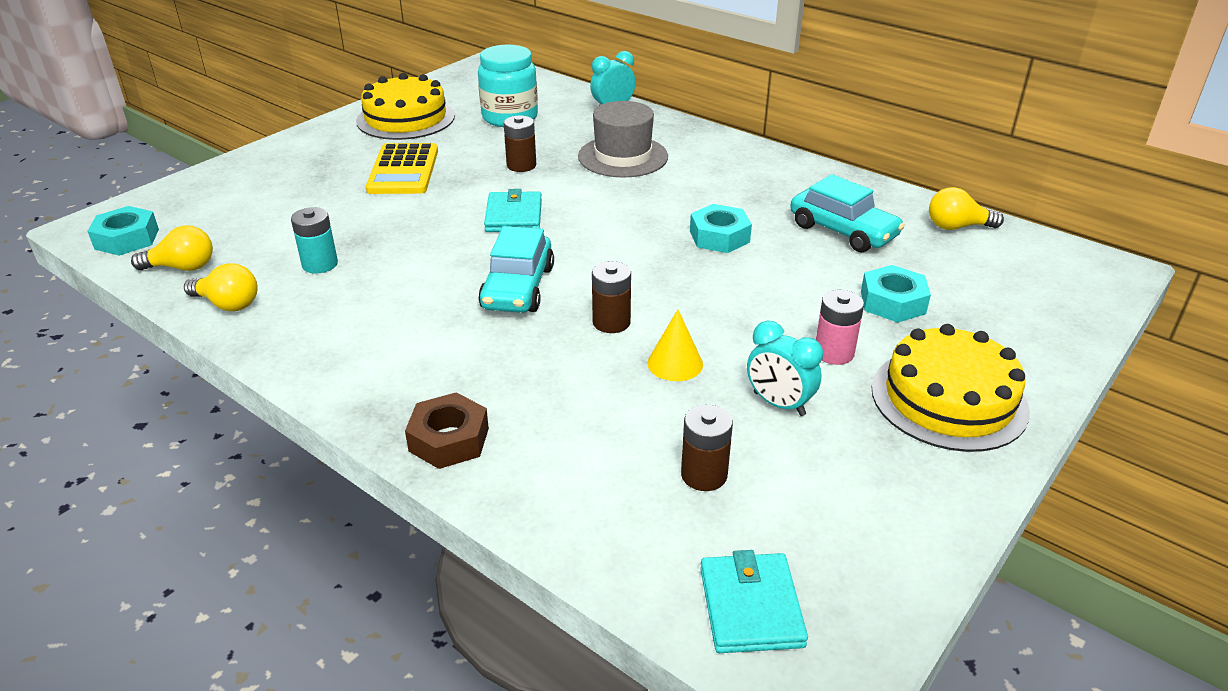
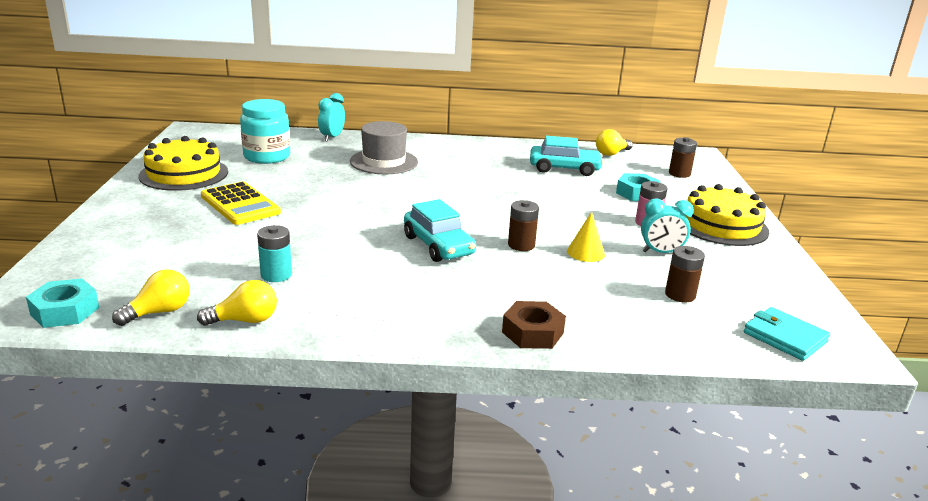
camera: 40 degrees left, 10 degrees down
(514, 216) = (368, 210): turquoise wallet -> none
(521, 165) = (324, 181): brown battery -> brown battery (679, 173)
(719, 236) = (508, 188): turquoise nut -> none

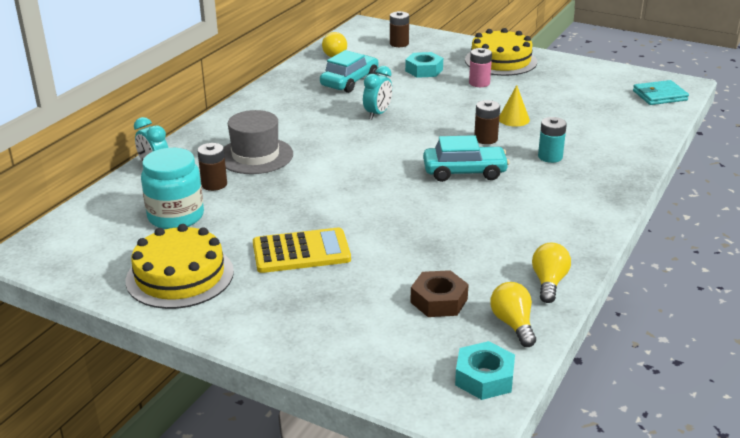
camera: 60 degrees left, 5 degrees up
(276, 275) = (474, 255): turquoise battery -> turquoise battery (550, 157)
(532, 333) = (620, 170): brown nut -> brown nut (439, 301)
(661, 252) = (530, 94): turquoise clock -> turquoise clock (377, 114)
(680, 295) = (593, 107): brown battery -> brown battery (214, 184)

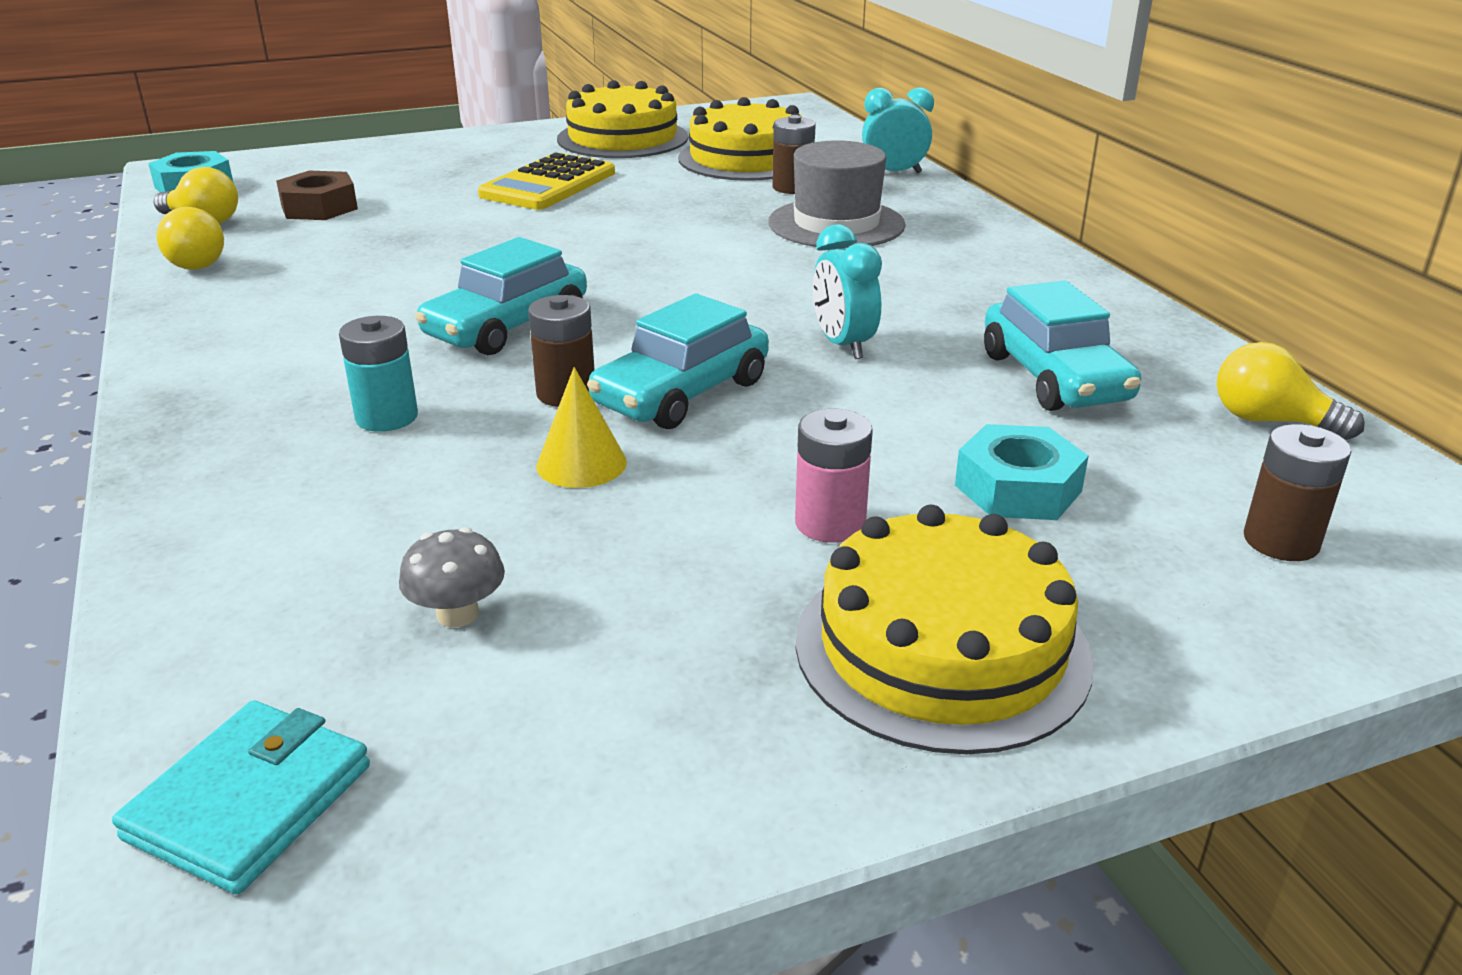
camera: 130 degrees right, 0 degrees up
(176, 216) = (746, 158): turquoise jar -> yellow cake
(453, 123) = (682, 393): none -> turquoise car
(588, 104) = (457, 614): none -> grey mushroom

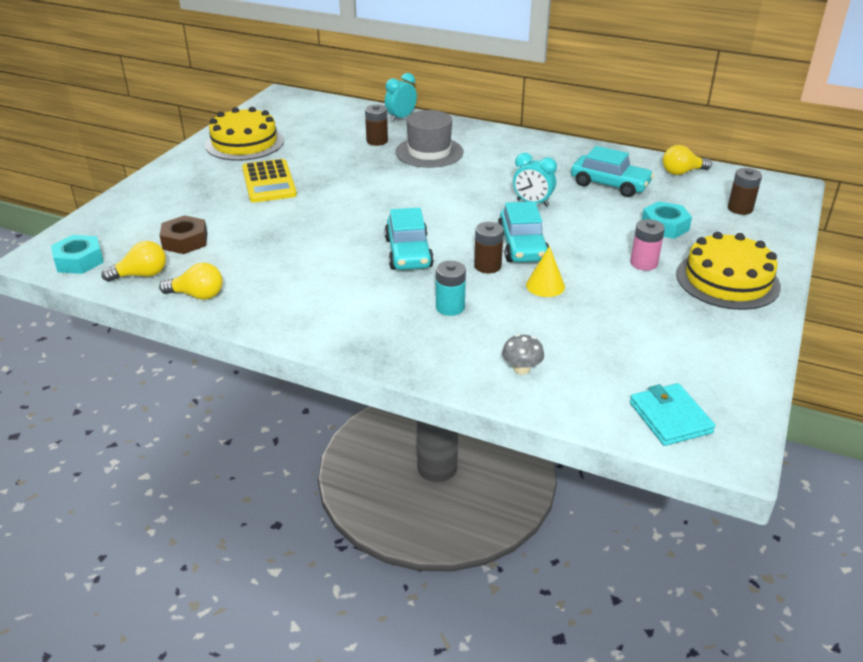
camera: 45 degrees left, 5 degrees up
(457, 614) = (612, 346): grey mushroom -> grey mushroom (521, 369)
(746, 158) = (326, 133): yellow cake -> none

